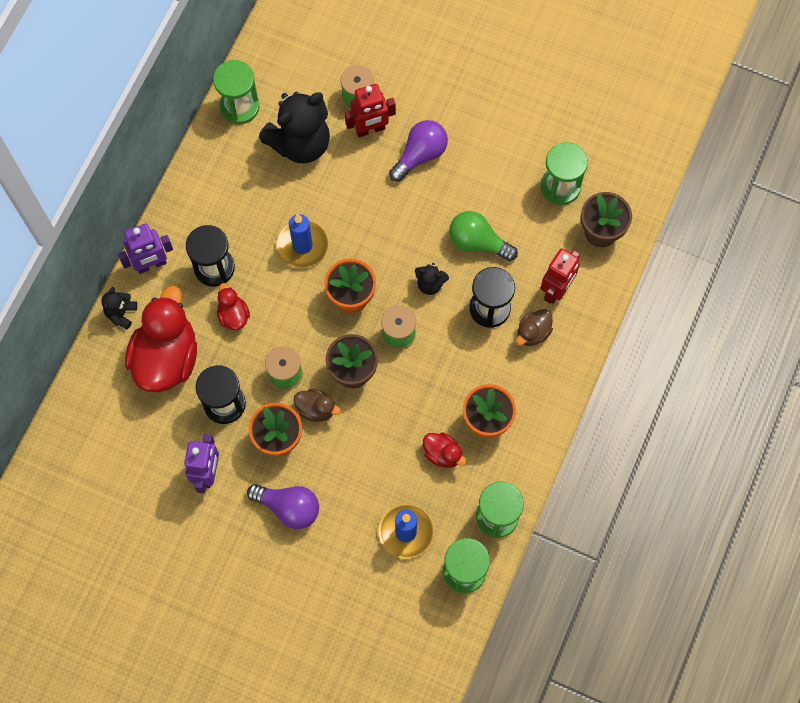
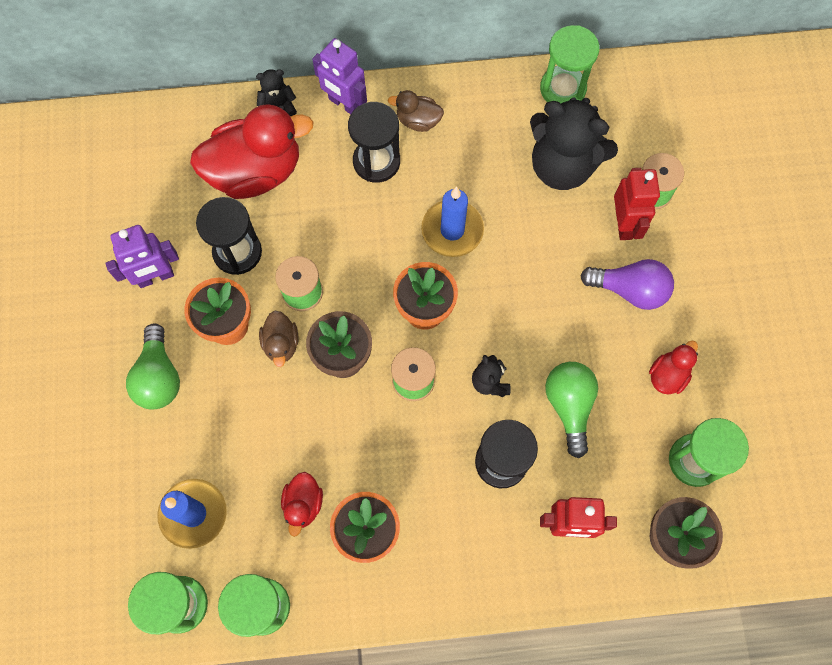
camera: 60 degrees right, 0 degrees up
(233, 315) = (336, 207): red duck -> red duck (667, 375)
(289, 508) = (159, 377): purple light bulb -> green light bulb
(370, 129) = (624, 224): red robot -> red robot turned 135 degrees counterclockwise
(533, 333) = (501, 526): brown duck -> brown duck (418, 121)

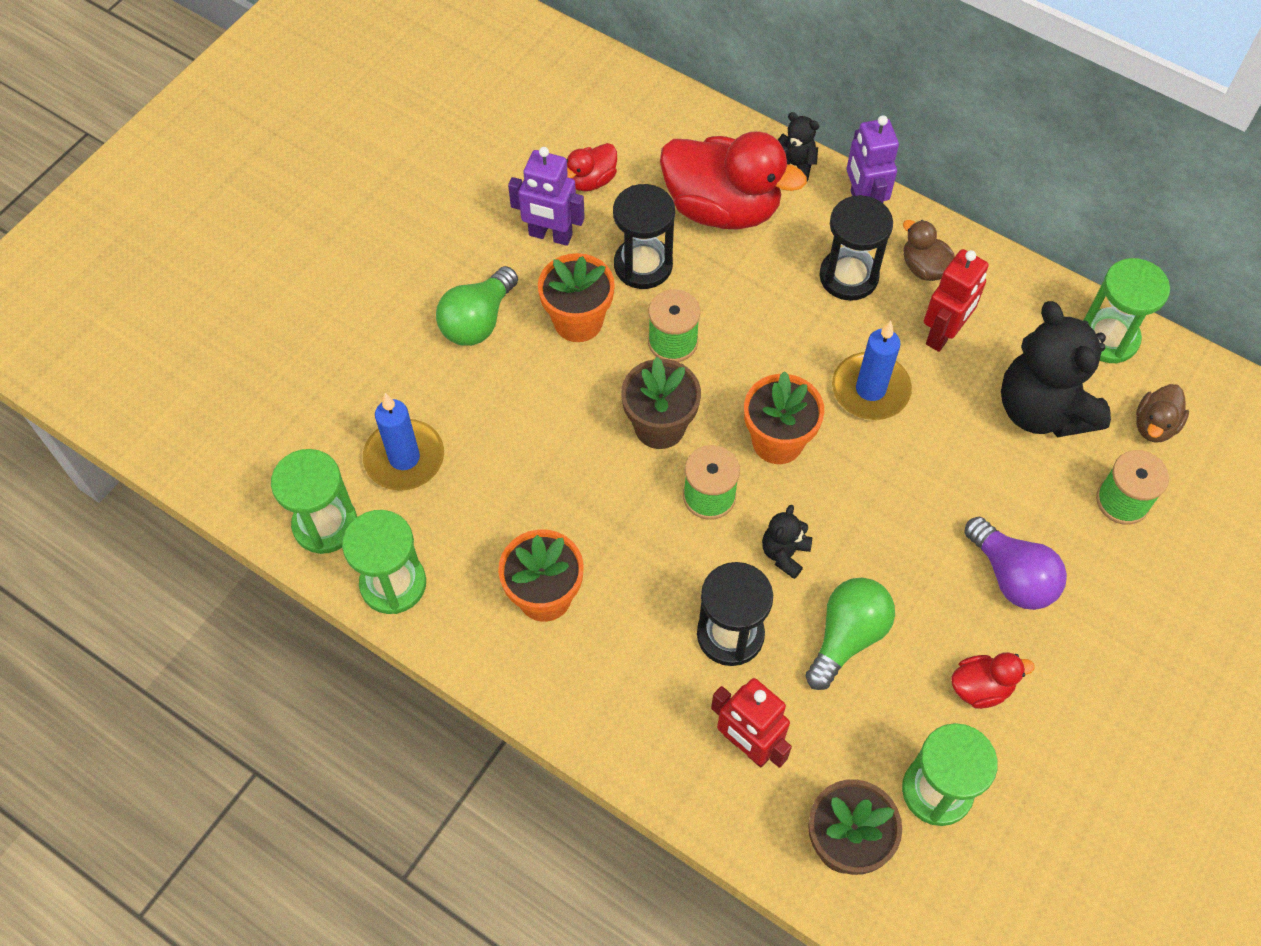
camera: 40 degrees right, 10 degrees down
(281, 344) = (612, 372): brown duck -> brown duck (1154, 425)
(303, 504) = (508, 525): red duck -> red duck (591, 180)
(624, 224) = (1062, 510): red robot -> red robot (943, 334)

